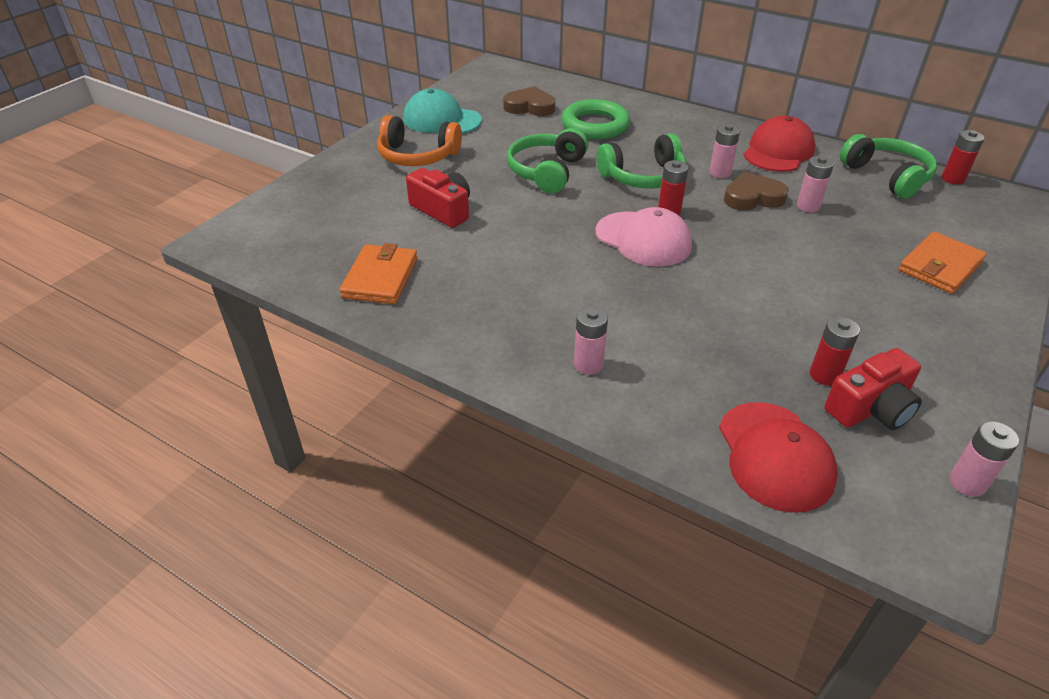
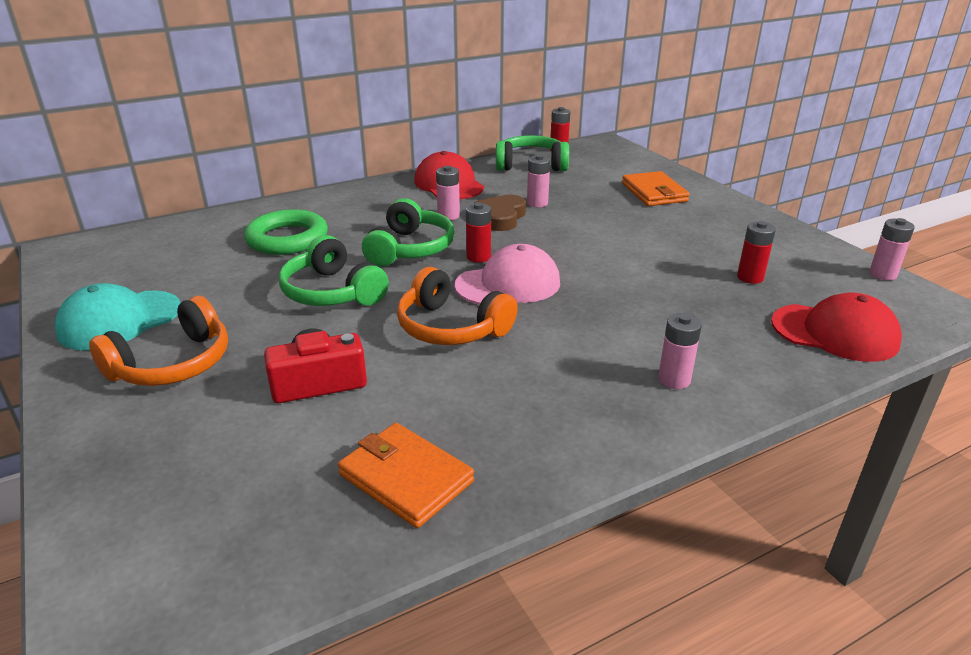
camera: 60 degrees left, 10 degrees down
(530, 107) = (192, 258): brown heart -> none
(554, 235) = (451, 327): none -> orange headphones
(870, 408) = (795, 275): red camera -> none

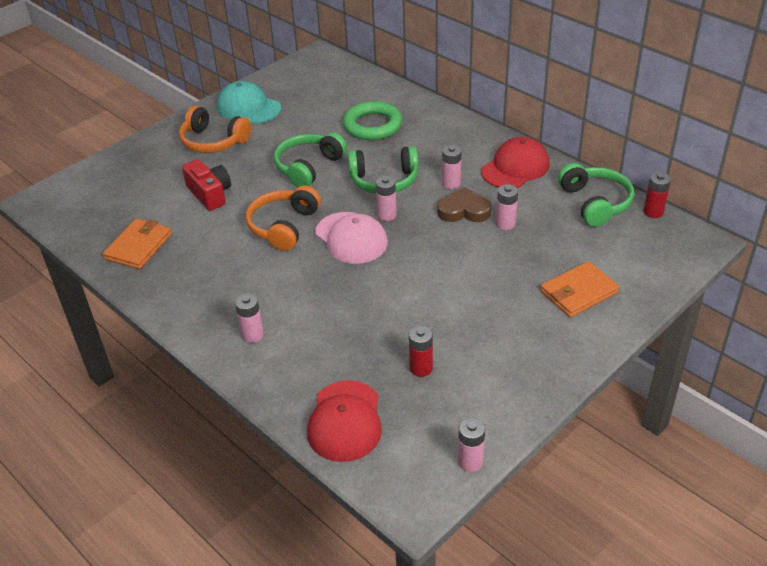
camera: 75 degrees right, 10 degrees up
(478, 257) = (387, 215): red battery -> pink battery

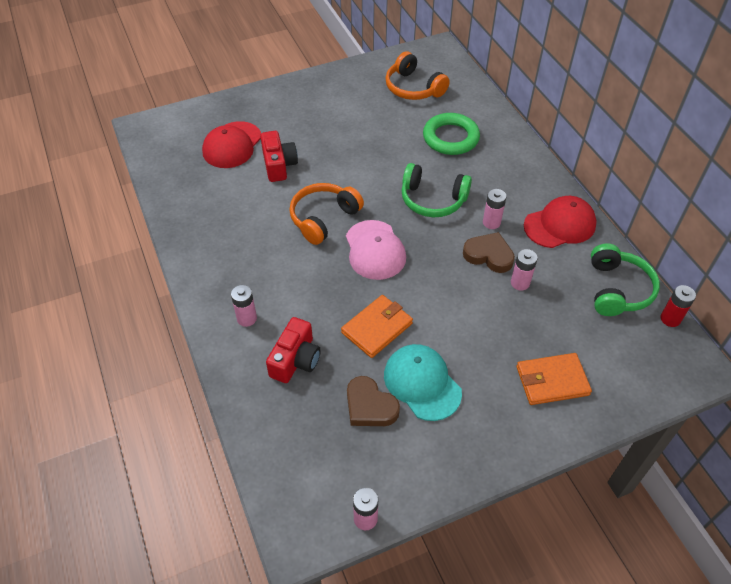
camera: 20 degrees right, 10 degrees up
(139, 246) = (198, 198): orange wallet -> orange wallet (377, 328)
(213, 141) = (306, 112): orange headphones -> orange headphones (413, 88)
(248, 108) = (352, 86): turquoise cap -> turquoise cap (422, 383)
(308, 167) = (373, 164): green headphones -> none
(324, 354) = (295, 360): none -> red camera
(345, 421) = (280, 433): red cap -> red cap (232, 145)
(387, 215) = (417, 236): pink battery -> none
(421, 368) = (370, 406): red battery -> brown heart

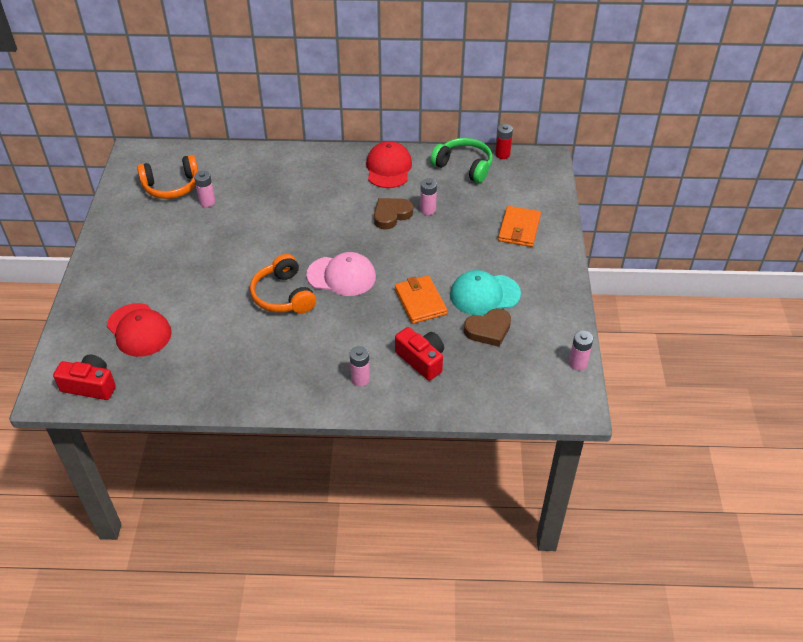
camera: 65 degrees left, 5 degrees down
(278, 165) = (194, 305): red camera -> red camera (90, 386)
(432, 200) = (313, 223): green headphones -> none
(450, 138) = (252, 187): green ring -> none
(491, 222) = (360, 201): pink battery -> pink battery (207, 202)

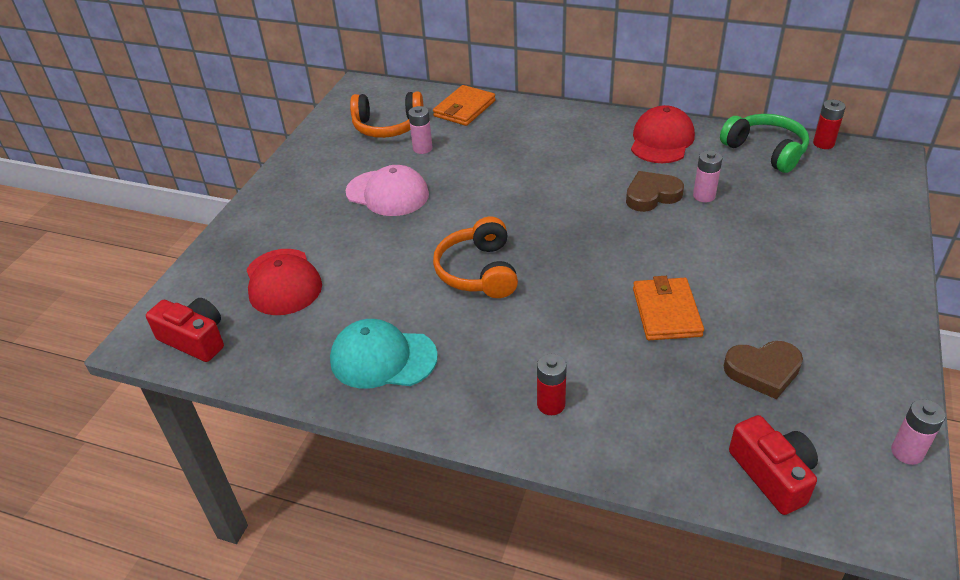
camera: 20 degrees right, 5 degrees down
(341, 276) = (563, 260): pink cap -> pink cap (387, 193)
(360, 379) = (551, 404): pink battery -> red battery
(421, 360) = (649, 395): red camera -> red camera (772, 474)
(484, 294) = (766, 319): turquoise cap -> turquoise cap (383, 358)
(519, 229) = (834, 238): orange wallet -> orange wallet (464, 108)

